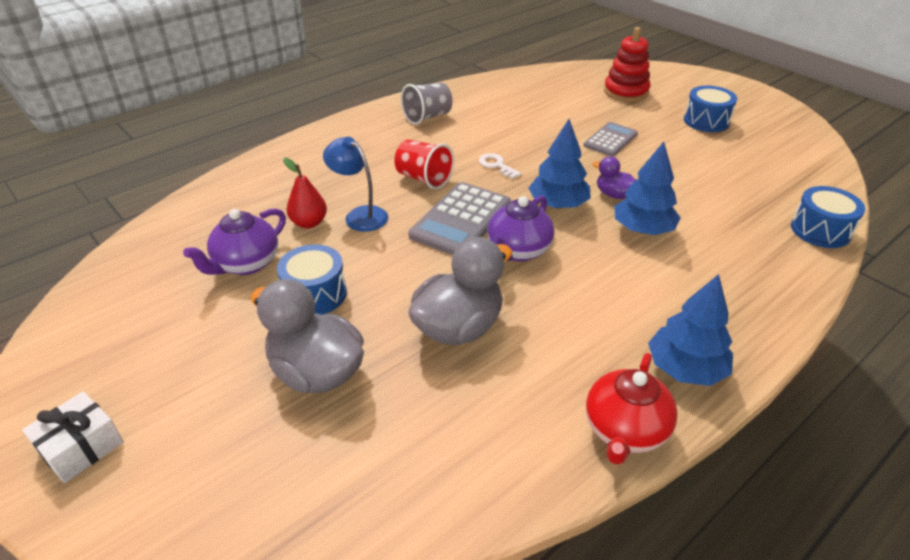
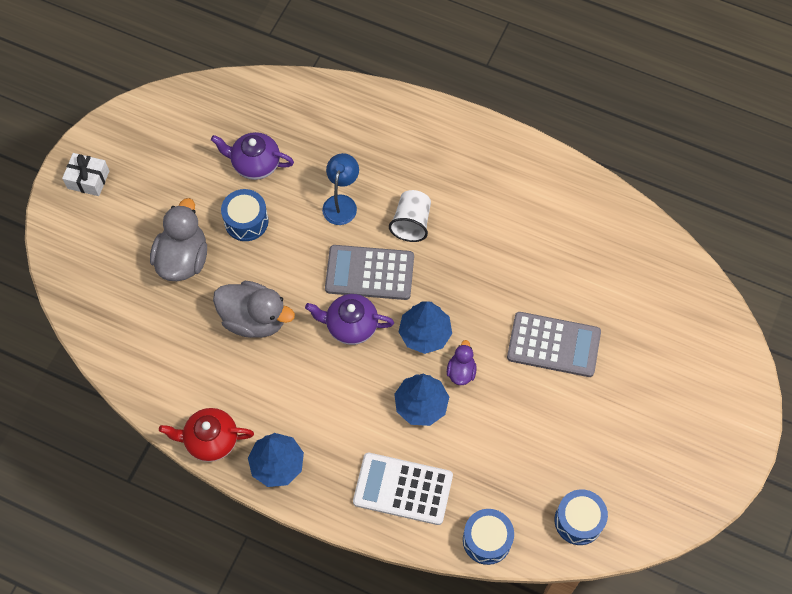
camera: 65 degrees right, 25 degrees up
(309, 223) = (316, 175): red pear -> none
(423, 179) = (411, 223): red cup -> white cup
(427, 117) = (512, 181): grey cup -> none
(497, 165) = (460, 268): white key -> none
(610, 140) = (553, 345): grey calculator -> grey calculator, size x1.59
(626, 92) = (664, 333): red stacking toy -> none
(706, 121) = (640, 421): blue drum -> blue drum (578, 521)
(746, 270) = (403, 489): none -> white calculator

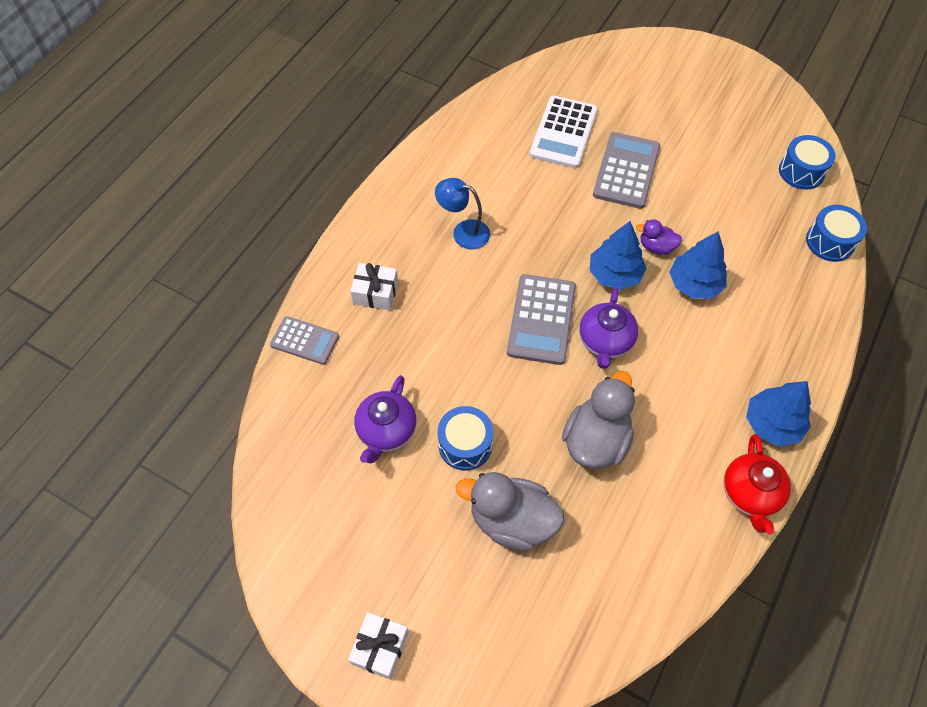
camera: 85 degrees left, 5 degrees down
(333, 96) = (305, 341): none -> grey calculator
(341, 203) = (451, 341): blue lamp -> blue lamp (463, 232)
(385, 141) = (375, 293): none -> white gift
(403, 489) = (786, 307): white calculator -> white calculator (563, 132)
(411, 223) = (483, 276): white cup -> none

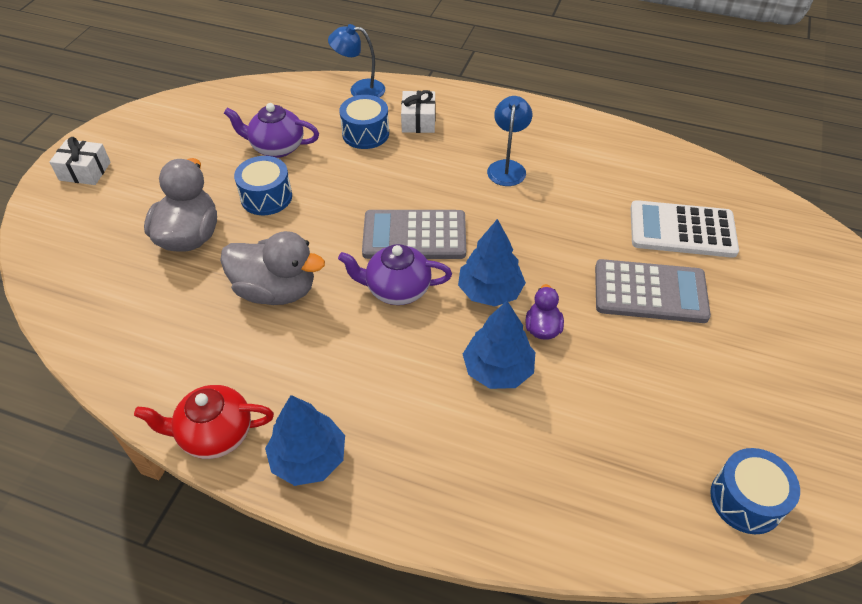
camera: 80 degrees right, 10 degrees down
(305, 341) = (360, 89): grey calculator -> blue lamp
(830, 242) = (623, 538): blue drum -> blue drum (365, 133)

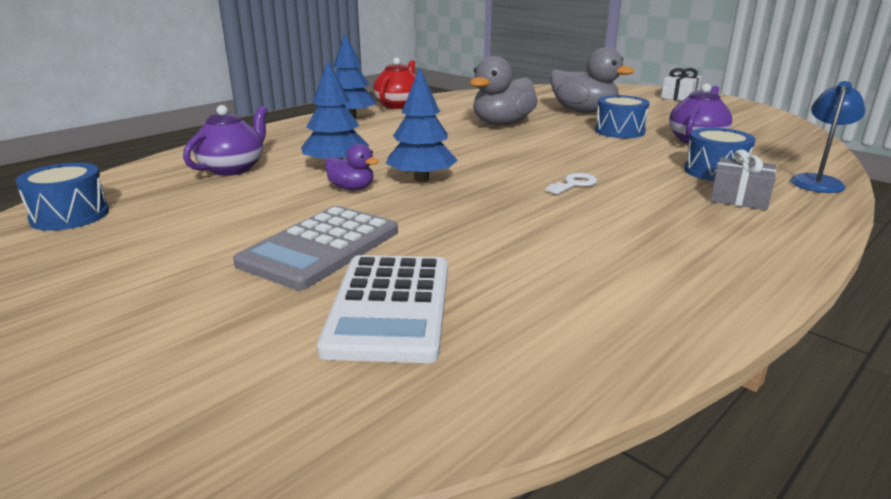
camera: 115 degrees right, 25 degrees down
(397, 289) = (463, 152): purple teapot -> purple teapot (233, 169)
(414, 235) = (526, 166): grey calculator -> none
(418, 121) = (739, 198): white gift -> grey gift
(442, 199) = (574, 184): none -> white key
(507, 167) = (616, 225): blue lamp -> none
(682, 230) = (389, 307): white calculator -> white calculator turned 150 degrees clockwise

